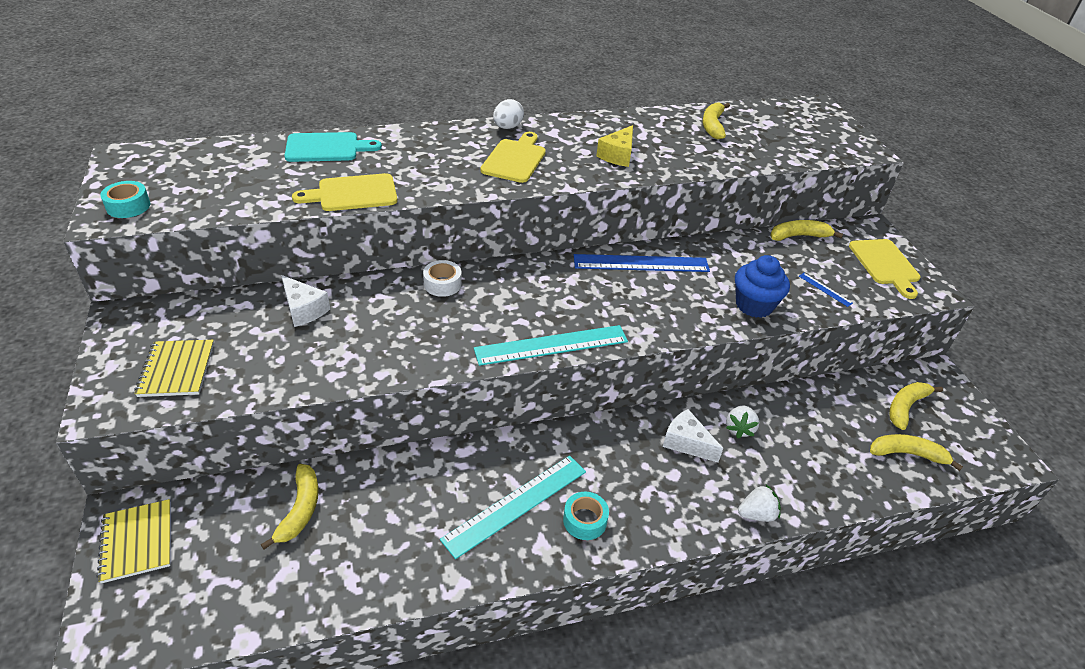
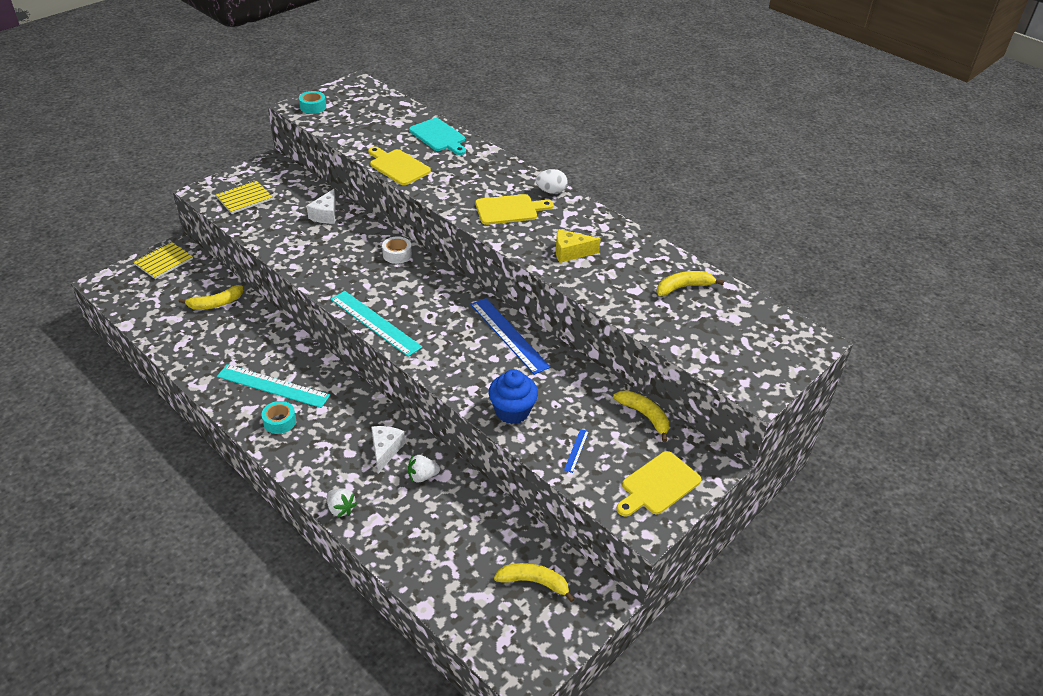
camera: 60 degrees right, 0 degrees up
(907, 454) = (472, 593): yellow banana -> none

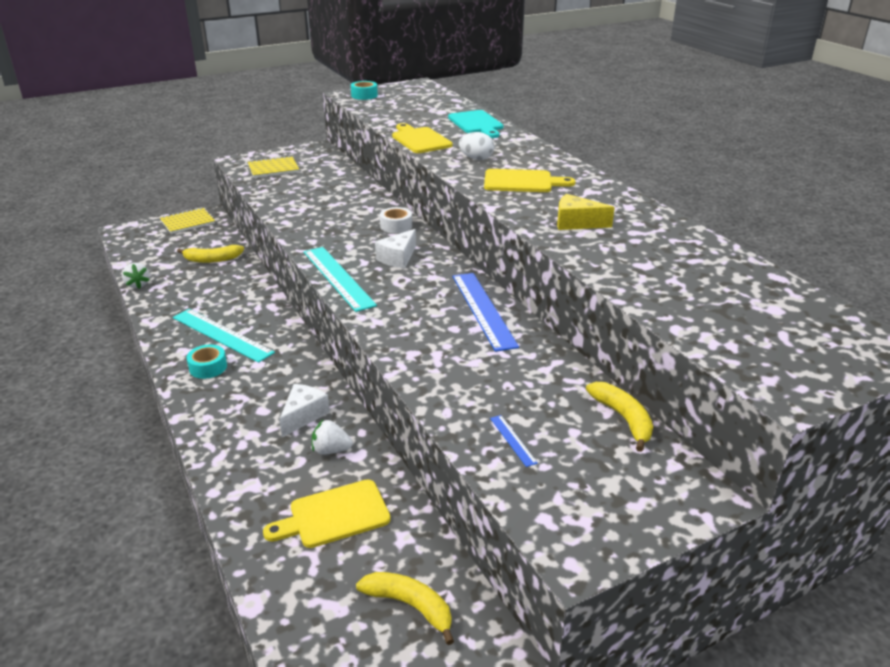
camera: 20 degrees right, 10 degrees down
(326, 215) = (343, 188): white cheese -> white cheese (398, 258)
(341, 509) = (219, 465): white strawberry -> white strawberry (137, 284)
(512, 411) = (449, 384): blue cupcake -> none
(551, 191) = (578, 173): white egg -> white egg (476, 159)
(576, 450) = (513, 440): blue ruler -> blue ruler turned 60 degrees counterclockwise
(658, 485) = (612, 503): yellow cutting board -> yellow cutting board (334, 515)
(683, 287) = (711, 271): yellow banana -> none

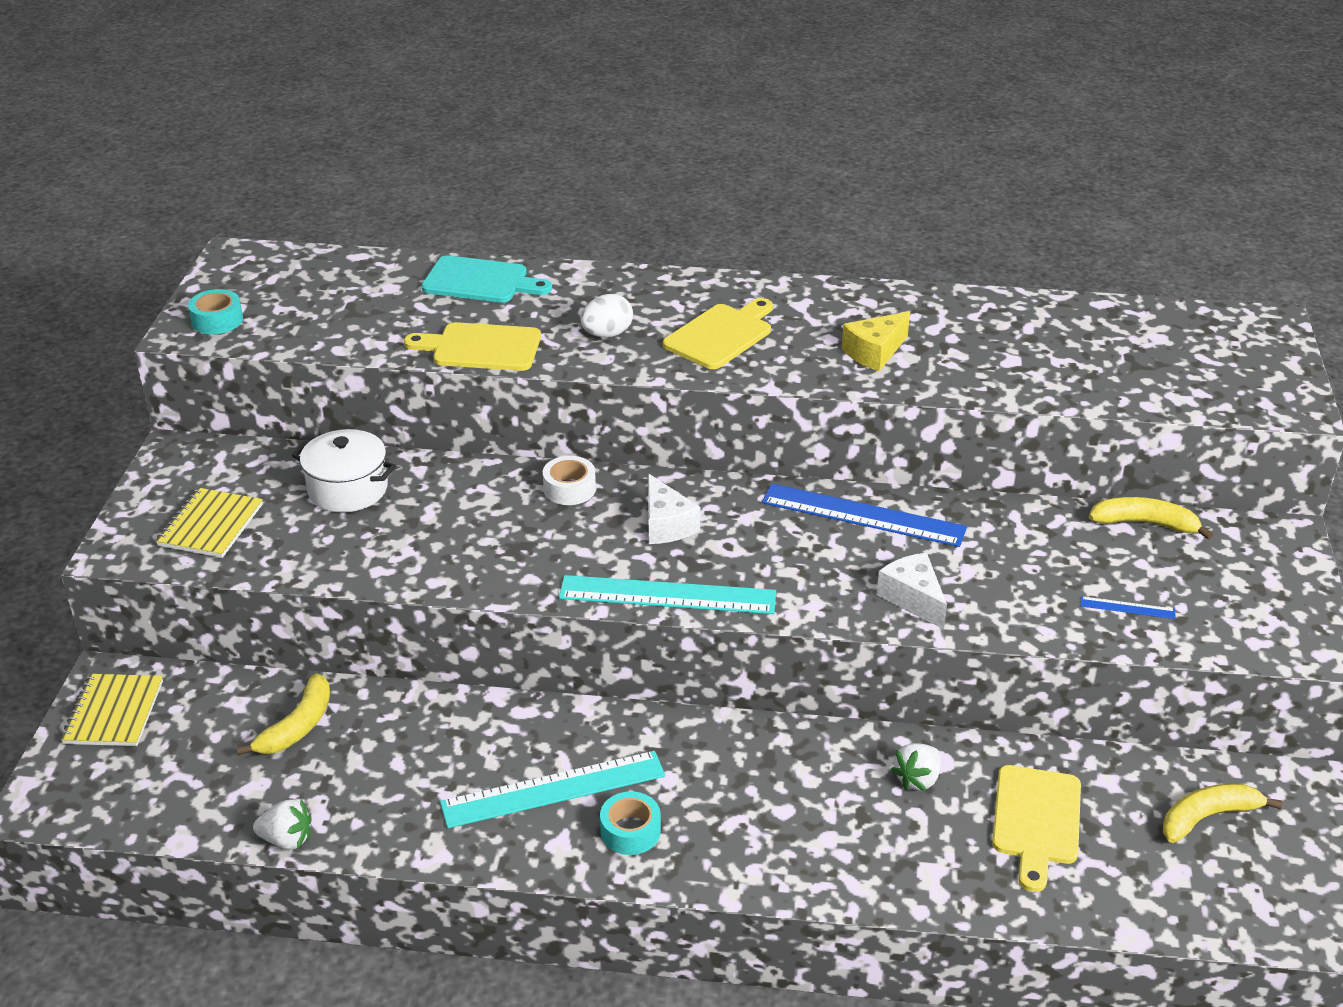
camera: 55 degrees left, 5 degrees up
(303, 415) = (827, 777): white cheese -> white cheese (913, 598)
(331, 183) = (348, 489): none -> white pot

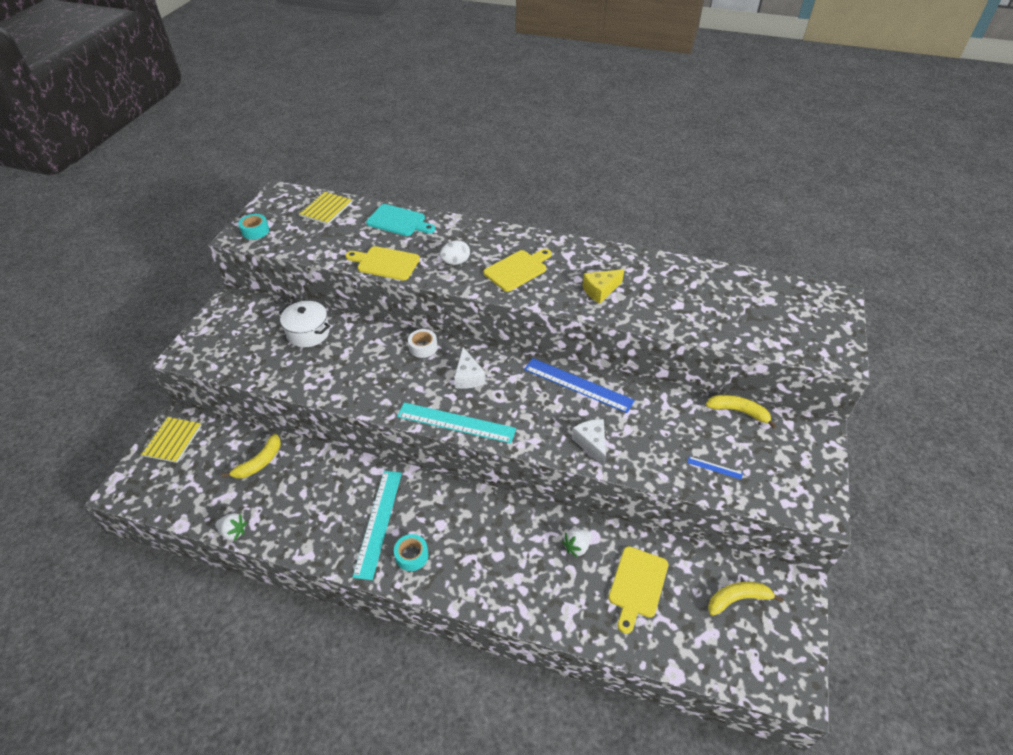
camera: 10 degrees right, 10 degrees up
(210, 525) = (232, 346): yellow notebook -> yellow notebook (326, 209)
(553, 789) = (378, 522): turquoise ruler -> turquoise ruler turned 75 degrees counterclockwise

